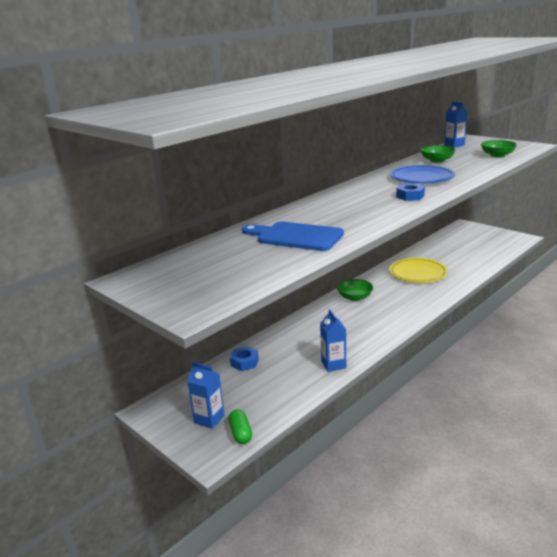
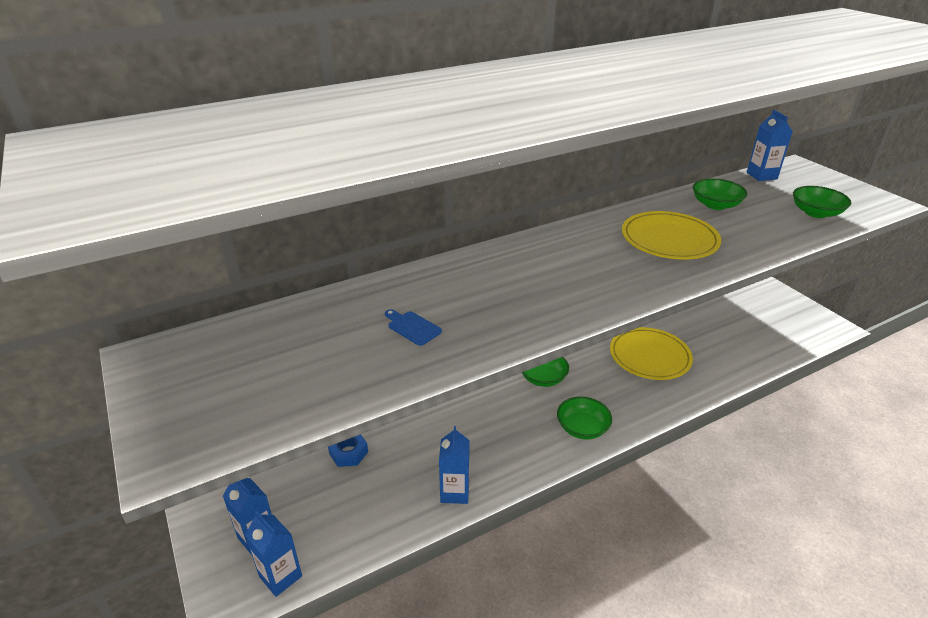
camera: 15 degrees right, 10 degrees up
(240, 433) = (280, 576): green capsule -> blue carton
(296, 236) = (412, 327): blue cutting board -> blue cutting board, size x0.44
(397, 316) = (582, 428): none -> green bowl
(410, 196) = (627, 278): blue nut -> none
(421, 178) = (669, 239): blue plate -> yellow plate

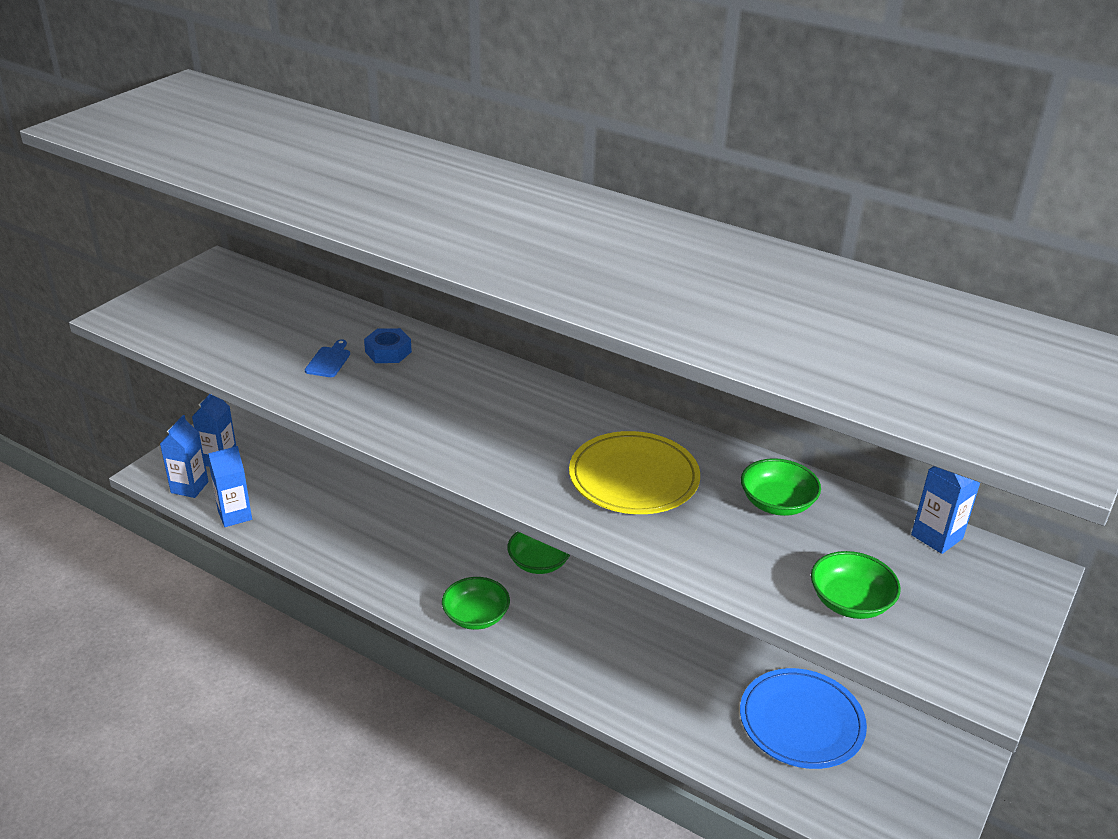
camera: 60 degrees right, 0 degrees up
(348, 452) = (338, 469): blue nut -> blue nut (388, 352)
(454, 492) = (328, 551): blue carton -> blue carton (235, 515)
(649, 356) = (656, 646): yellow plate -> none
(732, 327) = (801, 722): none -> blue plate

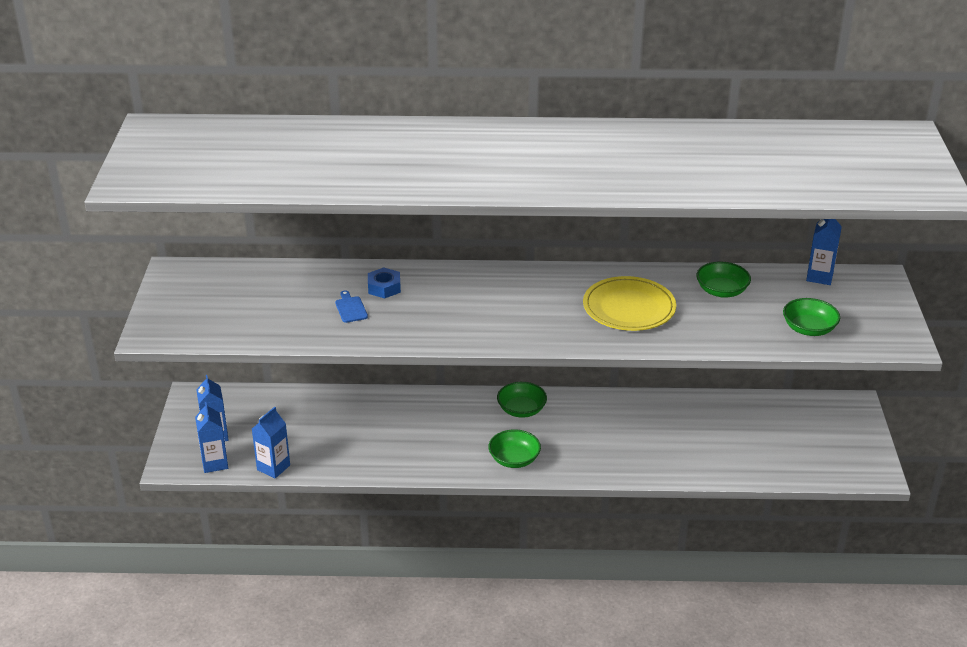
camera: 30 degrees left, 0 degrees up
(801, 722) = (760, 434): blue plate -> none

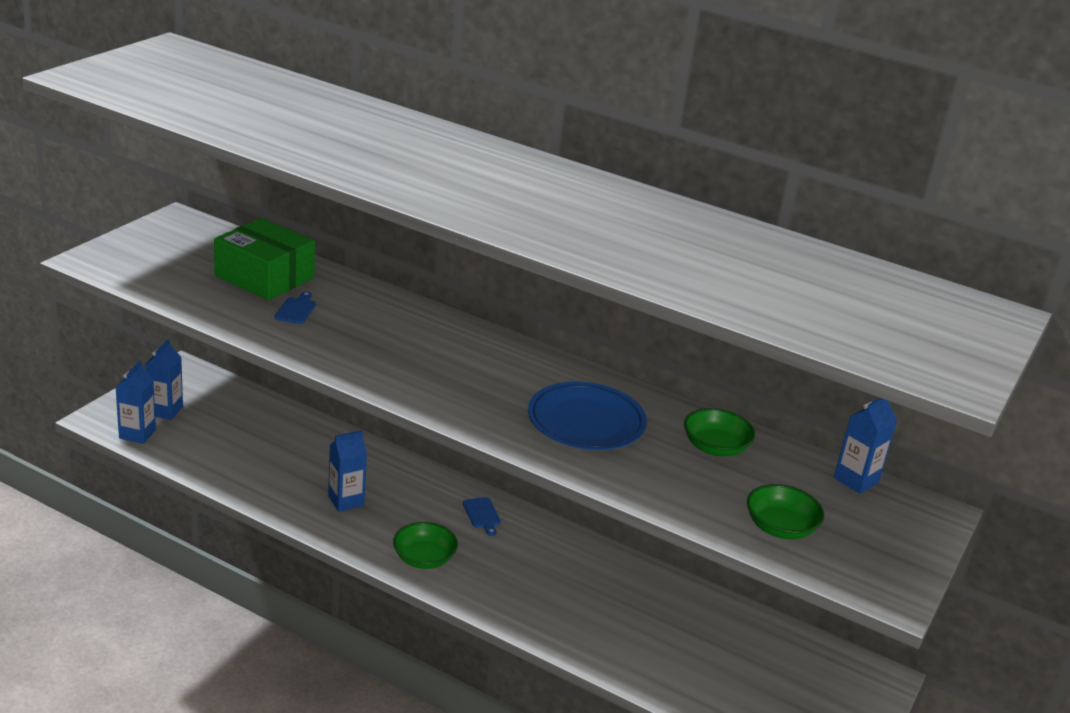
camera: 25 degrees right, 5 degrees down
(273, 467) = (184, 461): blue carton -> blue carton (346, 501)
(297, 292) = (264, 277): none -> green box
(384, 287) = (352, 305): blue nut -> none
(521, 410) = (482, 514): green bowl -> blue cutting board
(629, 308) = (586, 421): yellow plate -> blue plate

